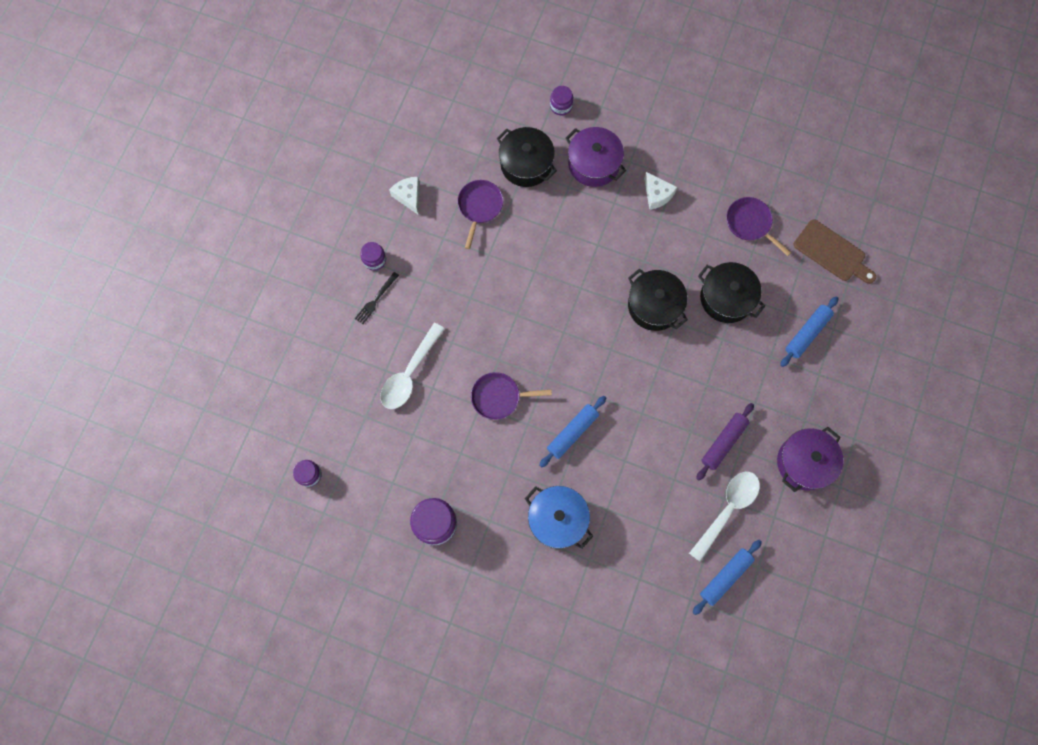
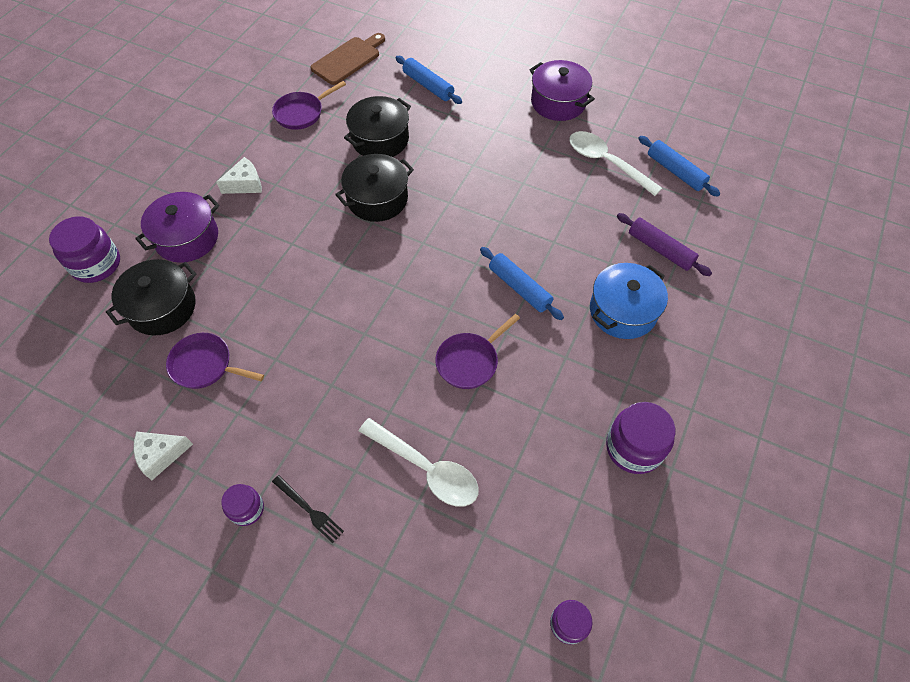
camera: 85 degrees left, 15 degrees down
(499, 397) = (470, 361): purple pan -> purple pan turned 45 degrees clockwise
(561, 106) = (96, 264): purple jar -> purple jar, size x1.73
(723, 443) = (536, 158): purple rolling pin -> purple rolling pin (660, 249)

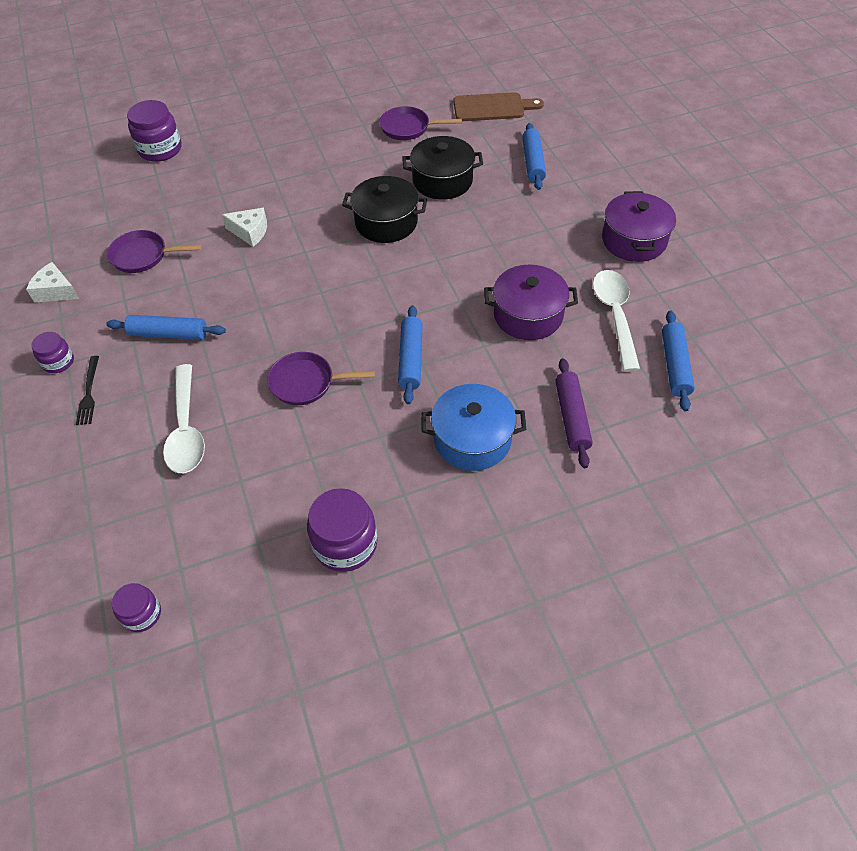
camera: 45 degrees right, 5 degrees down
(162, 307) = (163, 202): black pot -> none
(187, 238) = (230, 167): purple pot -> purple pot (528, 315)
(205, 365) = (143, 256): purple pan -> purple pan turned 60 degrees counterclockwise
(245, 184) = (309, 154): white cheese -> white cheese (250, 232)
(315, 410) = (168, 334): none -> blue rolling pin

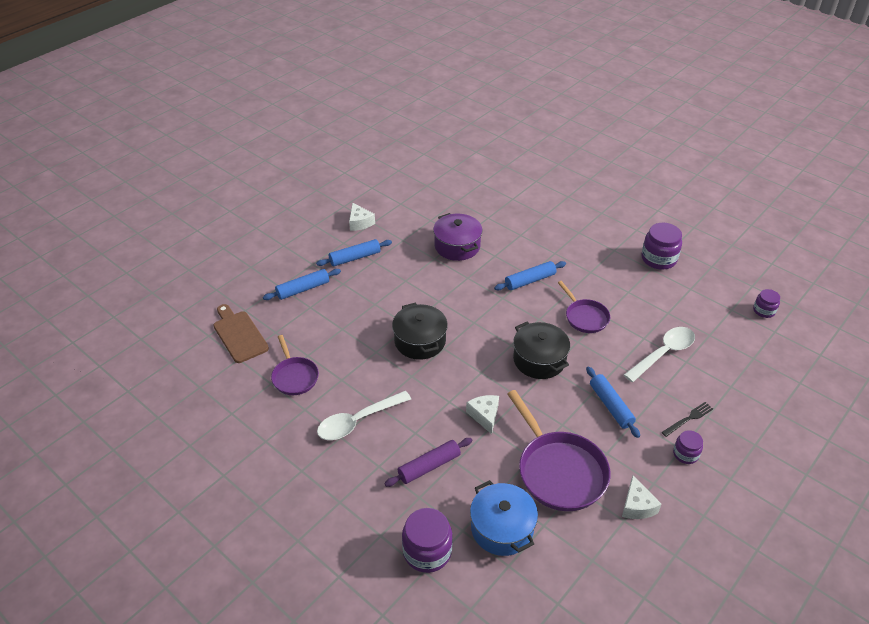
camera: 120 degrees left, 10 degrees down
(143, 256) = (559, 471): purple pan -> purple pan, size x1.73
(442, 181) = (353, 329): black pot -> black pot (539, 360)
(472, 439) = (560, 239): blue pot -> blue pot (502, 528)
(572, 417) = (516, 210): purple rolling pin -> purple rolling pin (429, 466)
(614, 315) = (431, 214): white spoon -> white spoon (358, 421)
(634, 240) = (360, 222): purple pot -> white cheese
(675, 365) = (452, 186): blue rolling pin -> blue rolling pin (355, 257)

